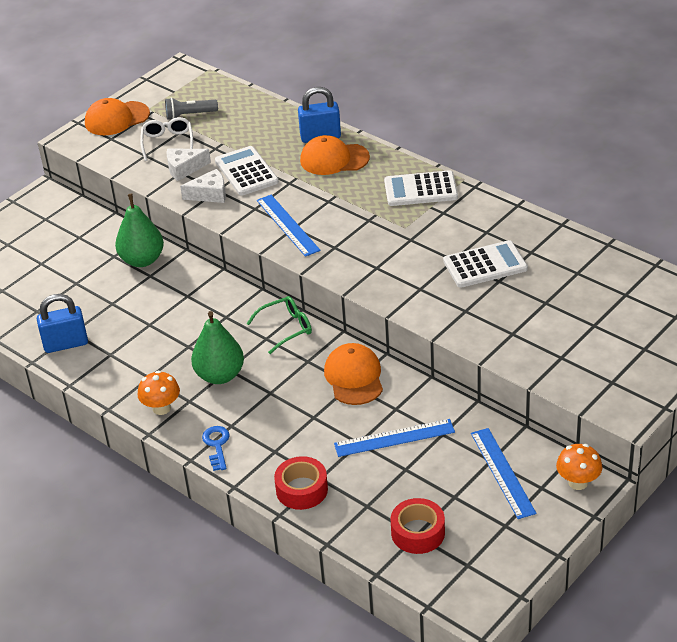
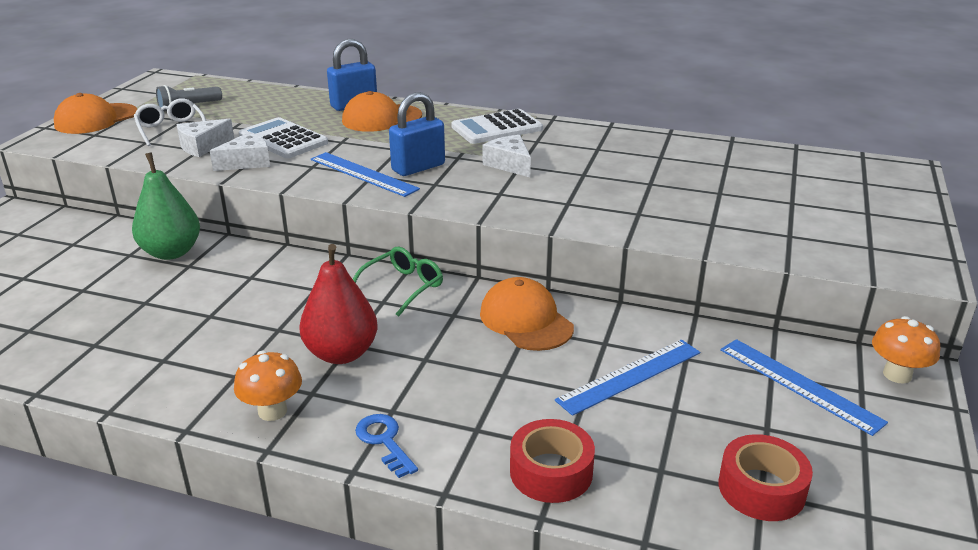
camera: 25 degrees left, 10 degrees down
(66, 344) = (86, 361): blue padlock -> blue padlock (418, 167)
(220, 375) = (341, 353): green pear -> red pear
(403, 236) = (509, 164): none -> white cheese
(485, 265) = (622, 173): white calculator -> none

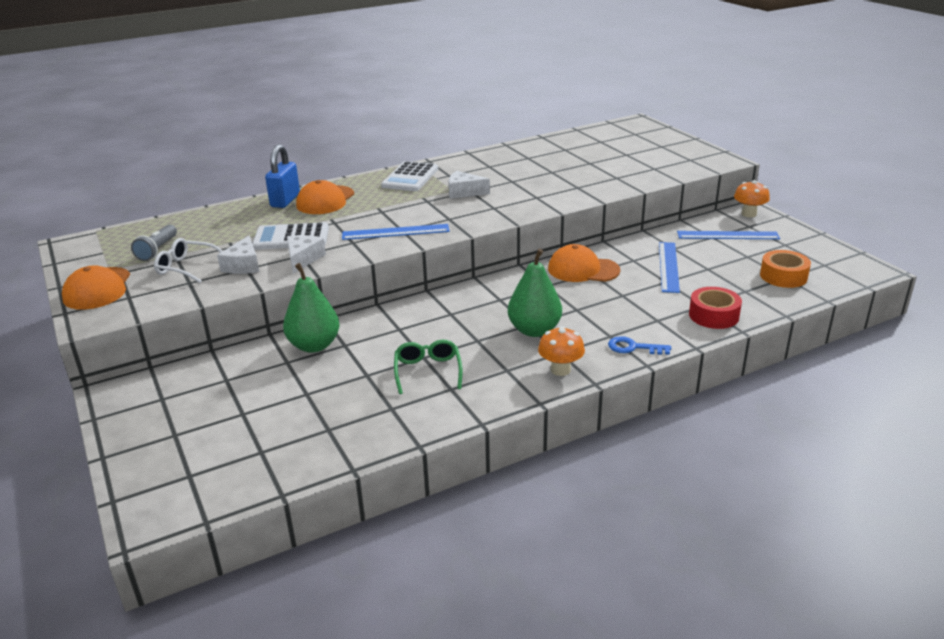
camera: 45 degrees left, 0 degrees up
(341, 353) = (534, 330): red pear -> green pear
(402, 287) = (494, 288): green glasses -> green glasses (428, 372)
(418, 167) = (419, 215): blue padlock -> none
(761, 489) = (783, 276): red tape -> orange tape

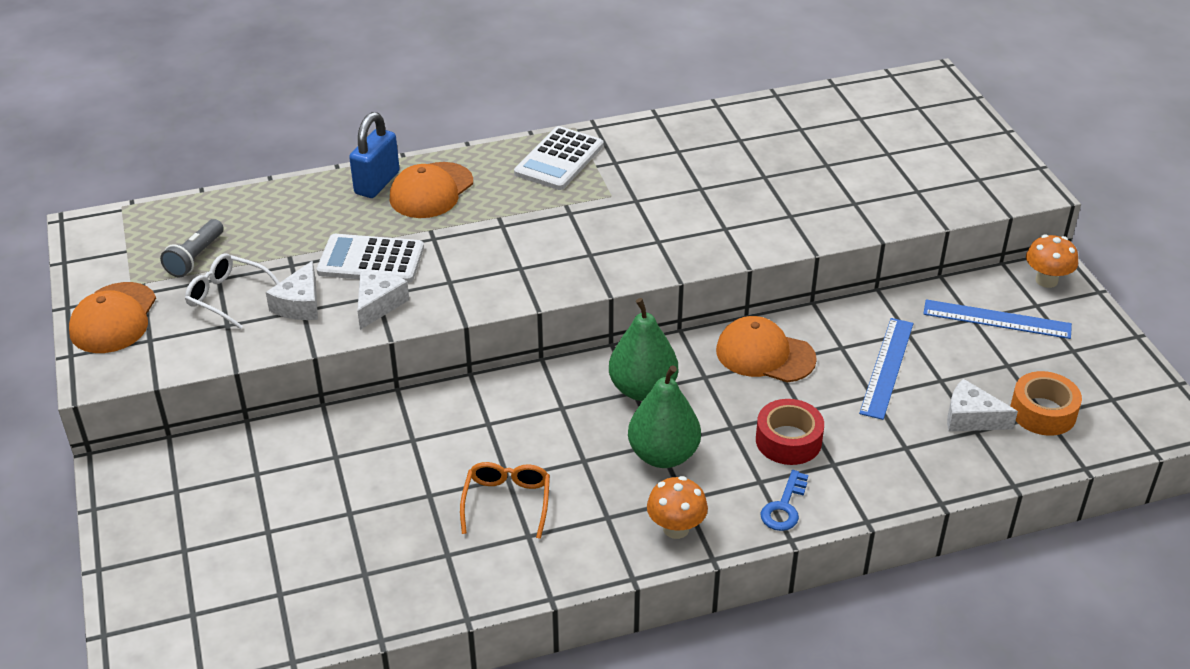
camera: 10 degrees right, 10 degrees up
(314, 345) = (374, 434): green pear -> green pear (643, 389)
(395, 232) = (511, 270): blue ruler -> none
(428, 372) = (507, 503): green glasses -> orange glasses
(464, 192) = (626, 203): white cheese -> white cheese (971, 418)
(633, 347) = (784, 507): blue key -> blue key turned 90 degrees counterclockwise
(713, 315) = (914, 469): red tape -> red tape (788, 440)

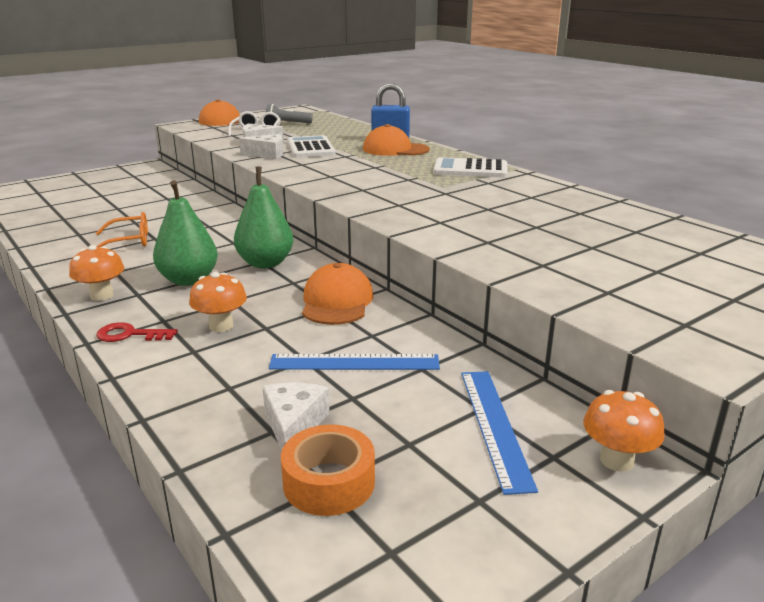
camera: 70 degrees right, 15 degrees down
(784, 507) = (130, 335): blue key -> red key
(788, 440) = (221, 326): red tape -> orange mushroom

